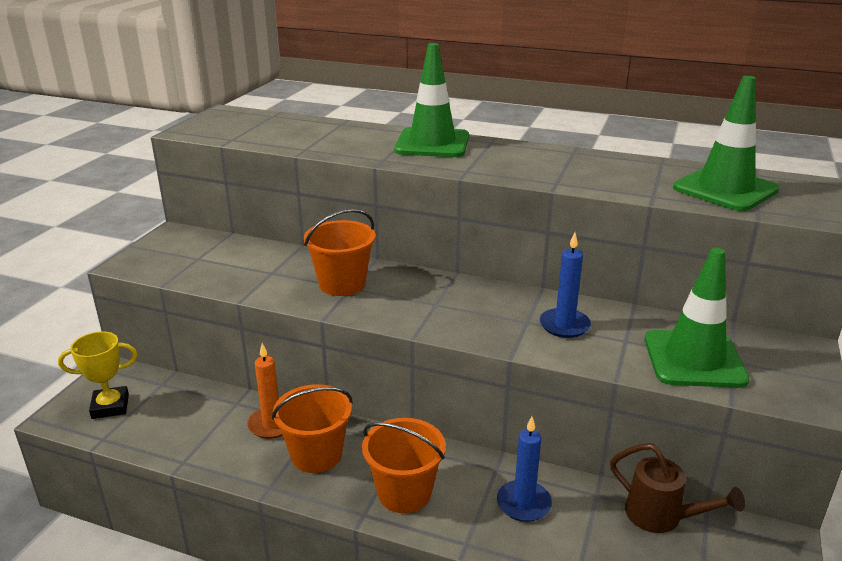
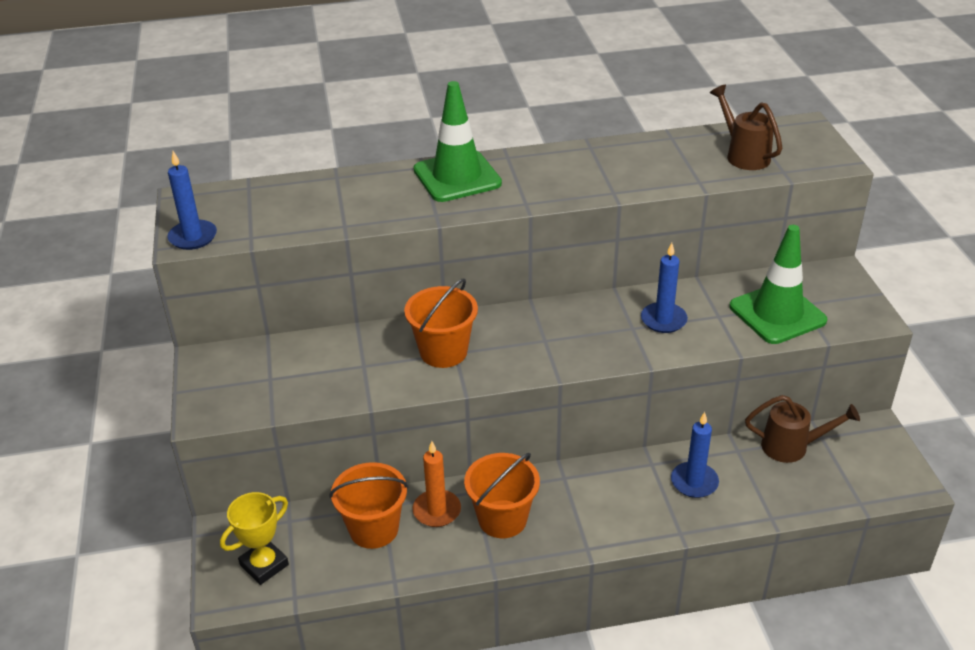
camera: 30 degrees left, 10 degrees up
(196, 130) = (193, 237): none -> blue candle
(404, 493) = (601, 516): orange bucket -> orange bucket (374, 529)
(725, 189) = (744, 155): green traffic cone -> brown watering can

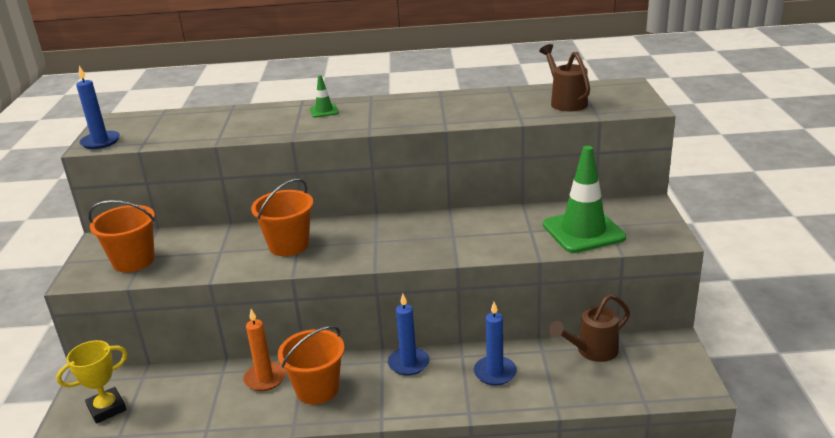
camera: 10 degrees right, 10 degrees down
(374, 529) = (207, 388): orange bucket -> orange bucket (133, 261)
(457, 177) = (324, 111): green traffic cone -> green traffic cone, size x0.44
(663, 320) = (482, 231): blue candle -> blue candle (408, 363)
(791, 447) = (592, 351): brown watering can -> brown watering can turned 135 degrees clockwise

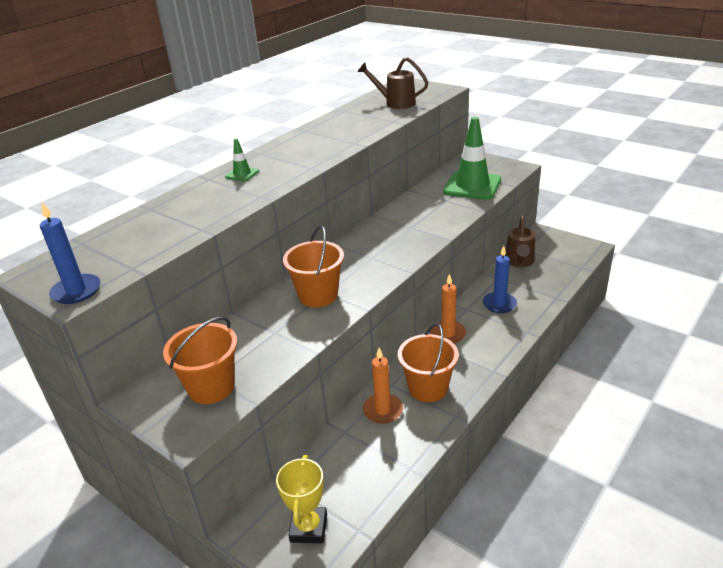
camera: 50 degrees left, 5 degrees up
(408, 363) = (448, 334): blue candle -> orange candle

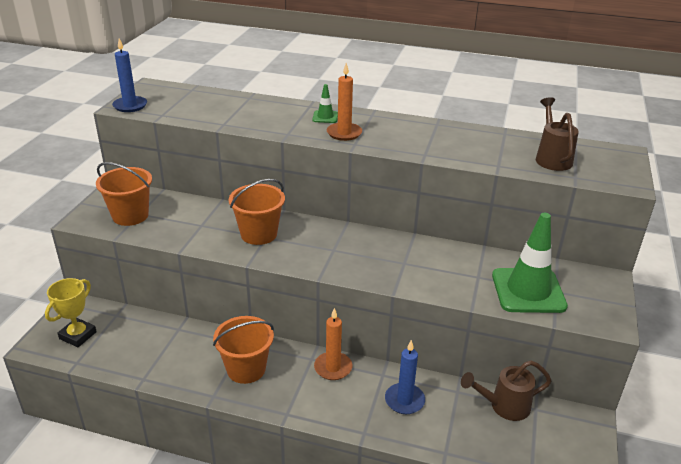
camera: 65 degrees right, 0 degrees up
(308, 528) = (78, 335): yellow trophy -> yellow trophy turned 45 degrees counterclockwise
(383, 410) = (209, 346): orange candle -> orange candle (344, 133)

